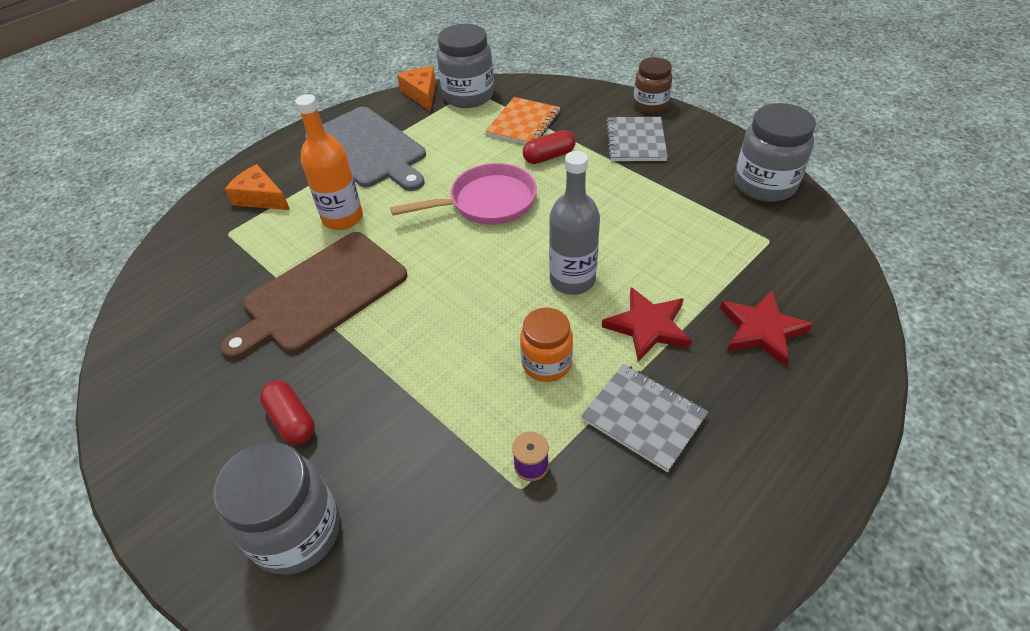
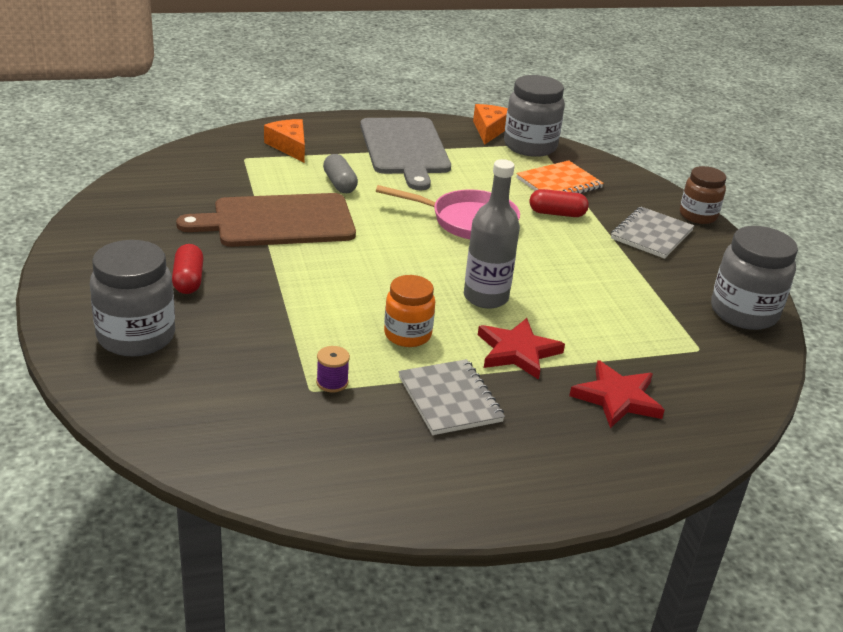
camera: 25 degrees right, 15 degrees down
(343, 218) = (340, 184): orange bottle -> grey capsule

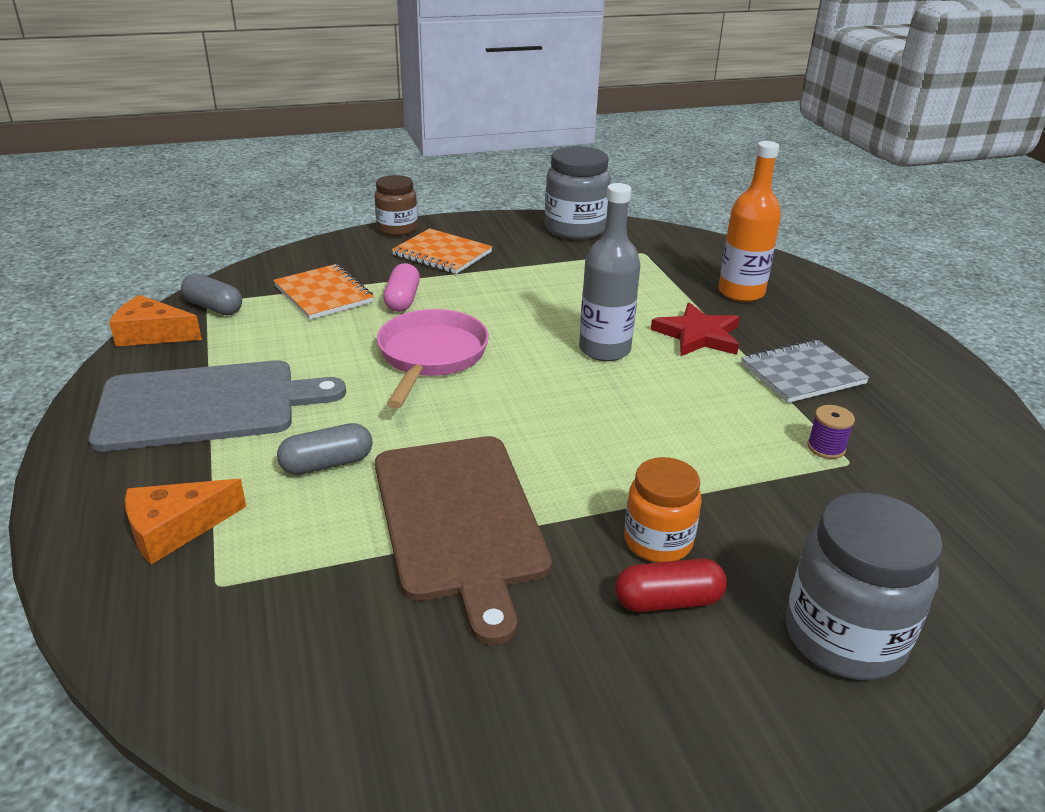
camera: 90 degrees left, 0 degrees up
(407, 335) = (705, 399): orange jar -> orange jar (658, 542)
(530, 146) = (214, 307): grey jar -> grey capsule
(557, 213) = (402, 300): red capsule -> pink capsule
(617, 398) = (741, 292): red star -> orange bottle
(651, 235) = (442, 254): grey notebook -> orange notebook

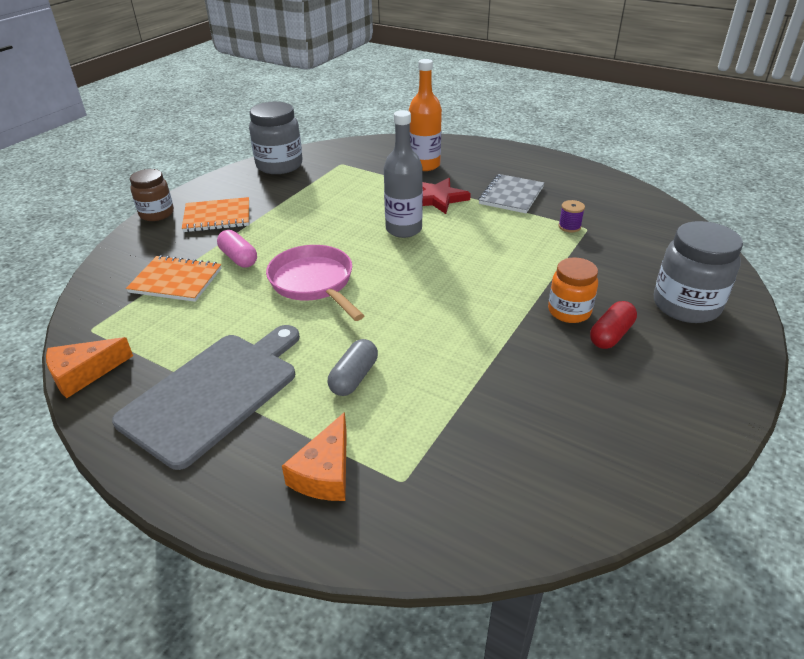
camera: 40 degrees left, 5 degrees up
(214, 307) = (103, 330): grey capsule -> none
(459, 520) = (471, 360): brown cutting board -> none

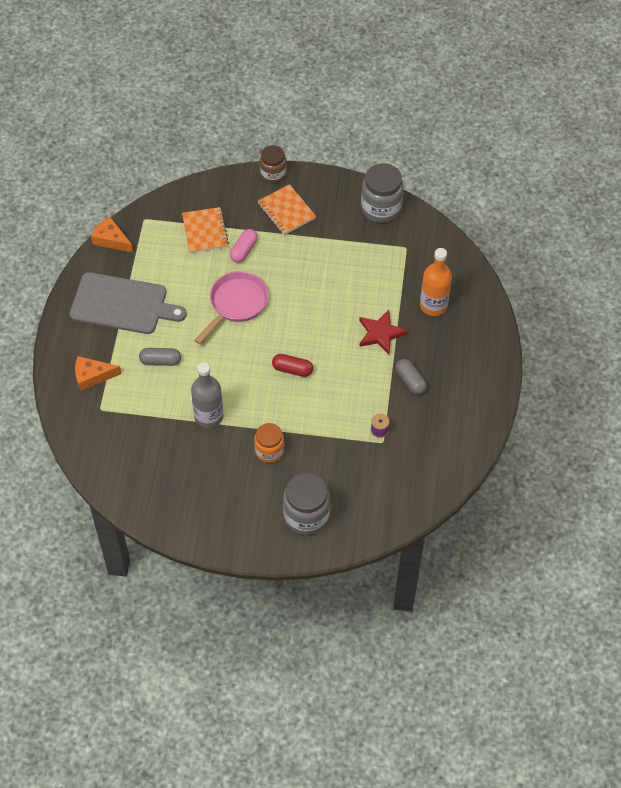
camera: 65 degrees right, 20 degrees up
(403, 229) = (324, 328): grey bottle -> grey bottle (208, 416)
(511, 195) = (410, 381): grey notebook -> grey capsule
(611, 335) = (254, 477): red capsule -> red capsule (292, 369)

